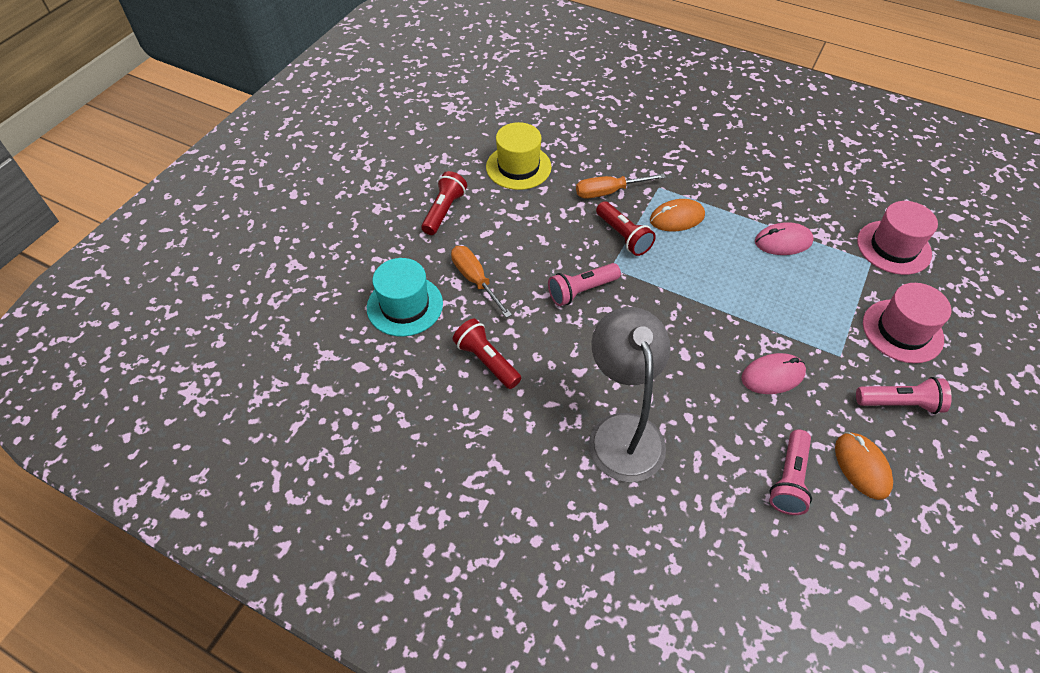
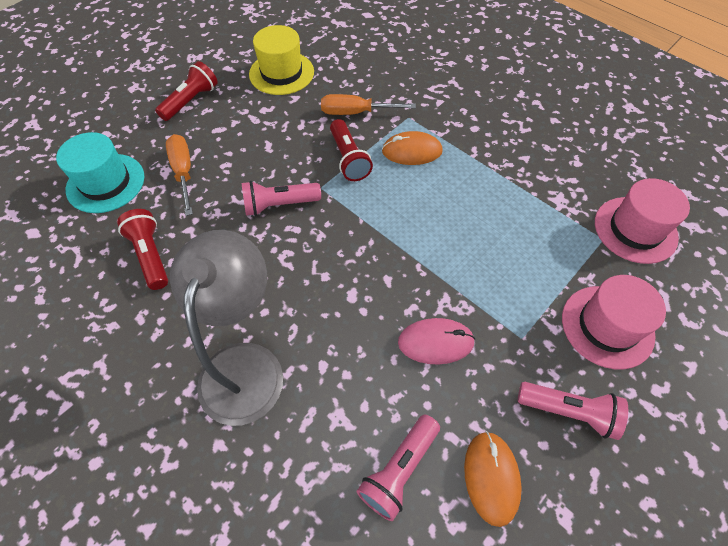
camera: 15 degrees right, 5 degrees up
(783, 242) = (513, 198): pink mouse -> none

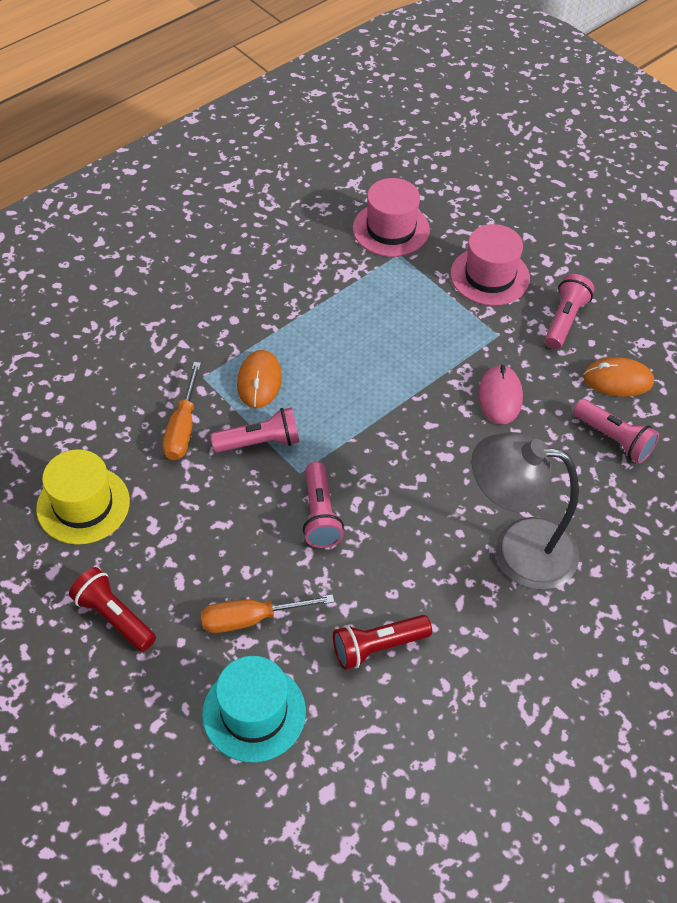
camera: 85 degrees left, 5 degrees down
(348, 159) = (260, 442): red flashlight -> pink flashlight

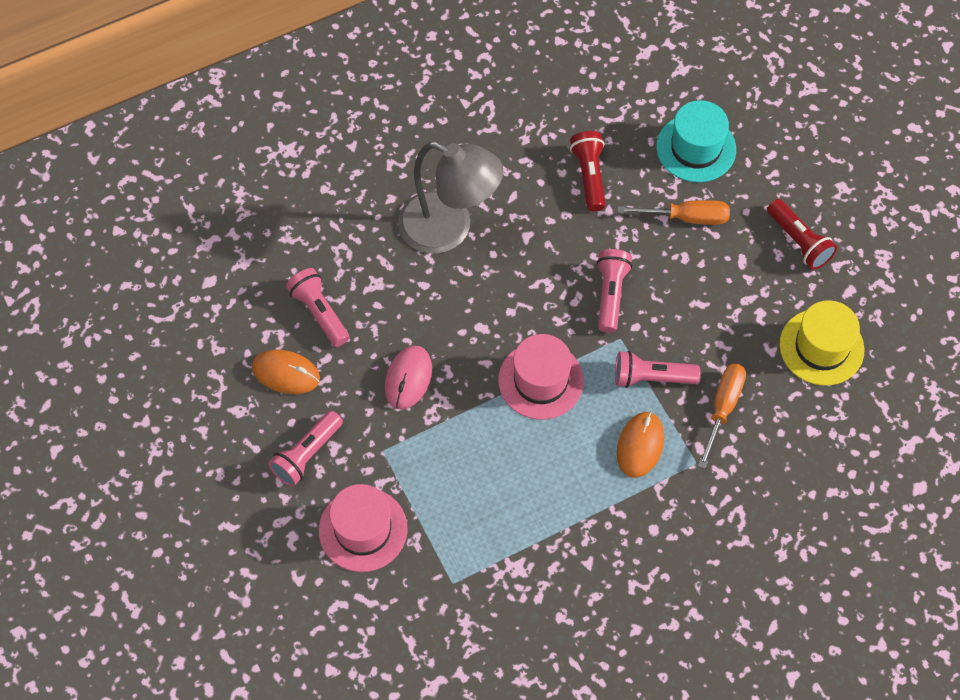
camera: 165 degrees left, 10 degrees up
(377, 647) = (589, 176): red flashlight -> red flashlight turned 90 degrees counterclockwise
(391, 229) = (451, 623): pink hat -> pink hat (541, 380)

